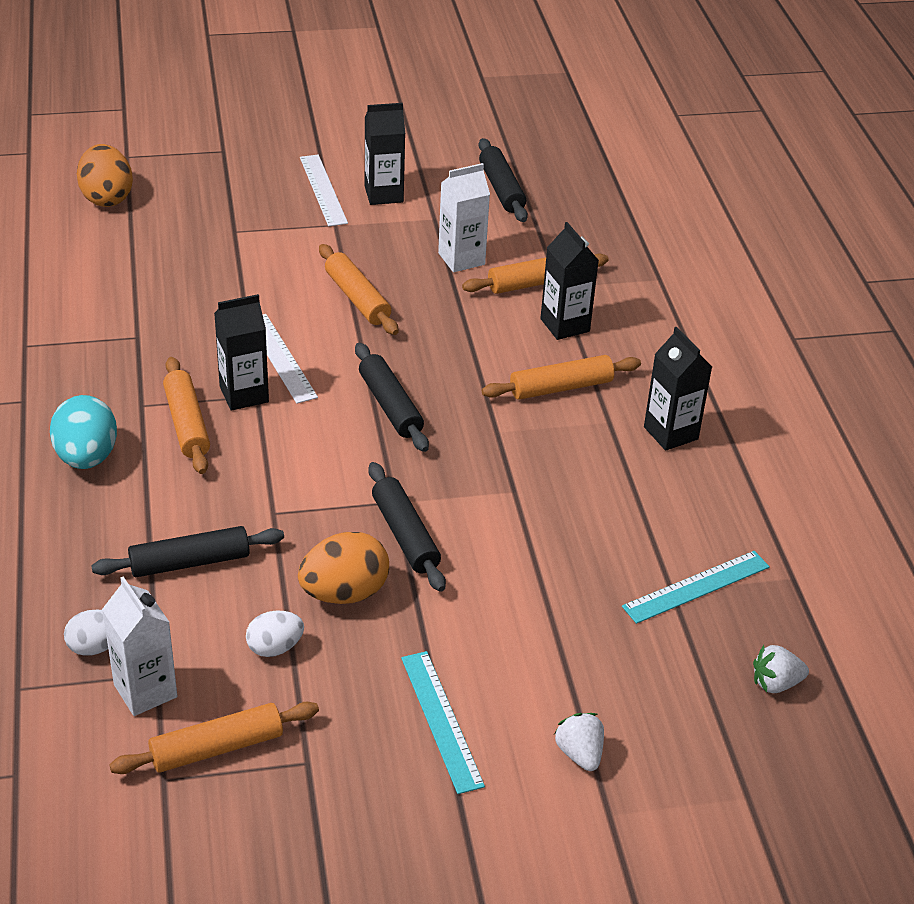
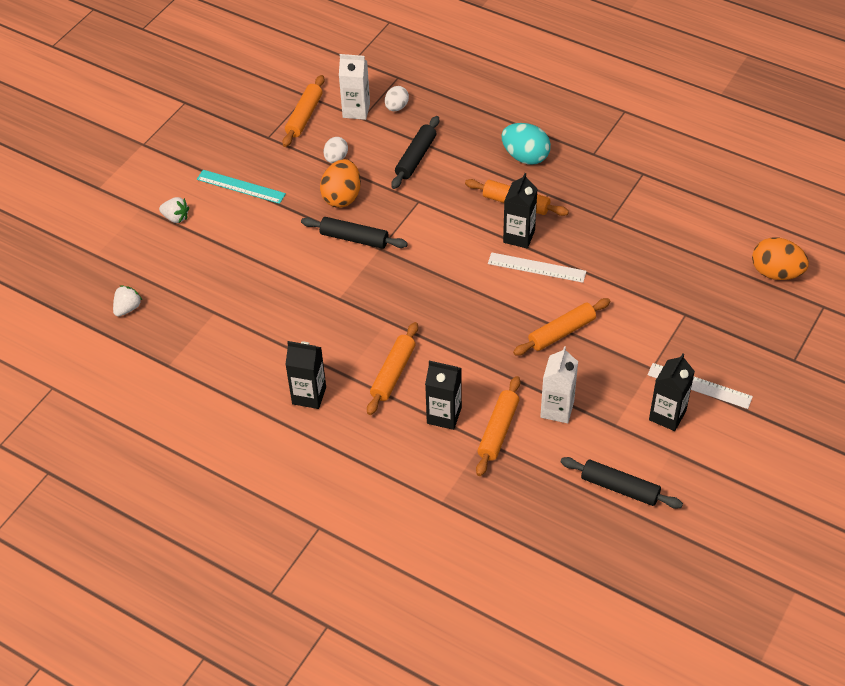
camera: 135 degrees right, 10 degrees up
(357, 298) = (561, 332): orange rolling pin -> orange rolling pin turned 45 degrees counterclockwise
(390, 406) = (451, 289): black rolling pin -> none
(696, 587) = (206, 323): turquoise ruler -> none

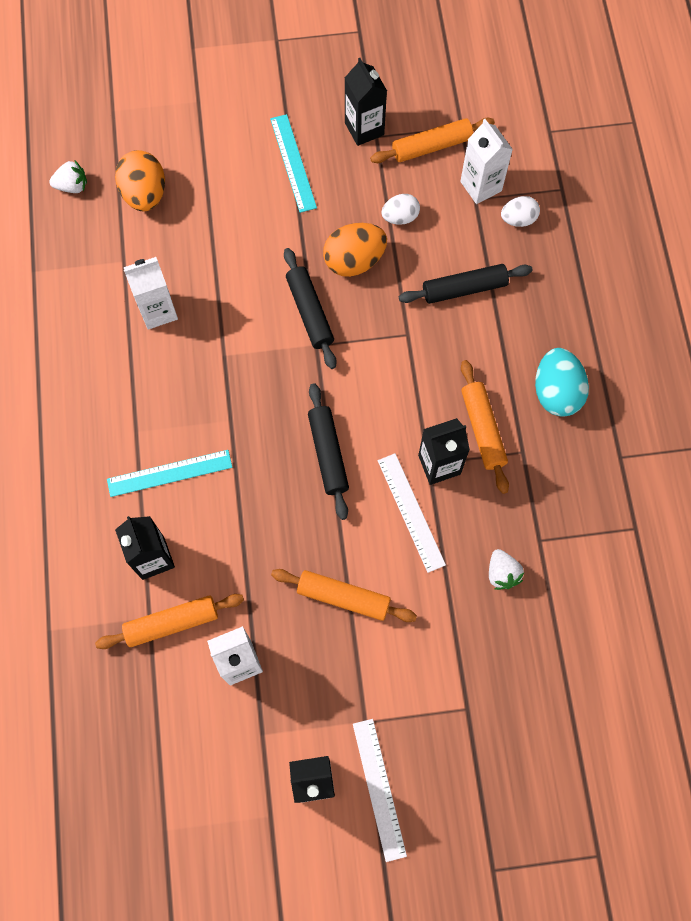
camera: 50 degrees right, 20 degrees up
(176, 217) = (209, 139): white strawberry -> white strawberry (502, 573)
(271, 314) = (158, 311): none -> white carton
(309, 395) = (87, 418): black carton -> black carton (364, 129)
(393, 373) = (169, 473): orange rolling pin -> turquoise ruler
(620, 488) = (186, 793): black rolling pin -> black rolling pin (328, 454)
(776, 273) = (606, 770): orange egg -> orange egg (145, 194)

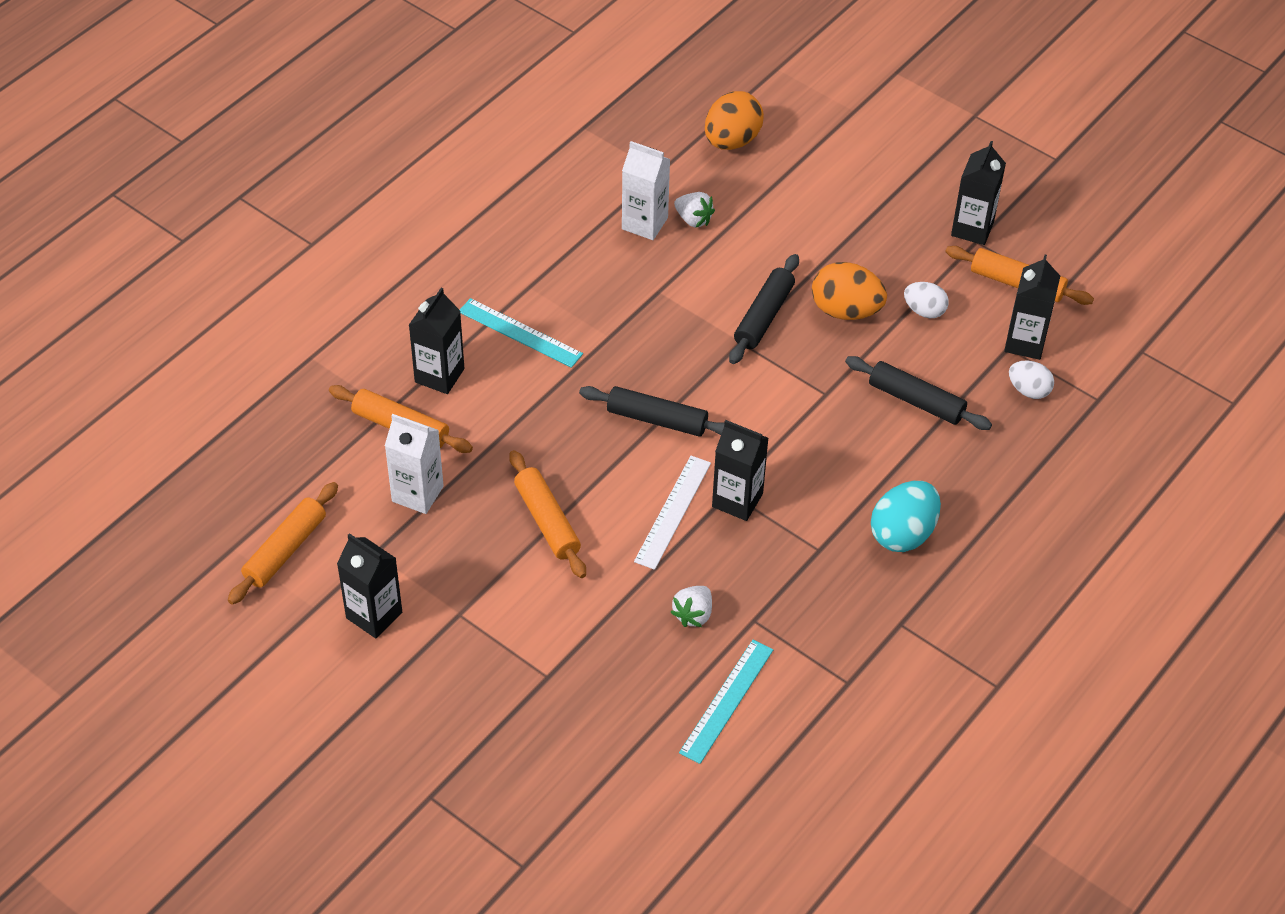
camera: 45 degrees right, 20 degrees down
(72, 186) = (682, 95): white strawberry -> white strawberry (693, 219)
(293, 163) = (880, 207): turquoise ruler -> turquoise ruler (726, 701)
(328, 454) = (657, 419): black rolling pin -> black rolling pin turned 75 degrees clockwise
(379, 789) = (414, 664): white ruler -> none
(481, 186) = (1025, 342): white carton -> black carton
(483, 429) = (805, 507): orange rolling pin -> orange rolling pin (285, 550)

